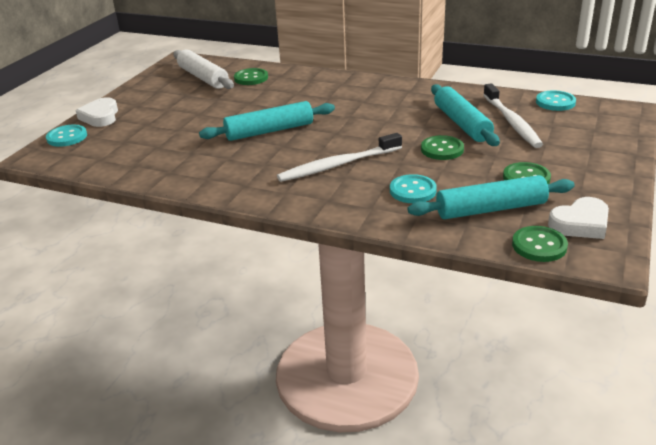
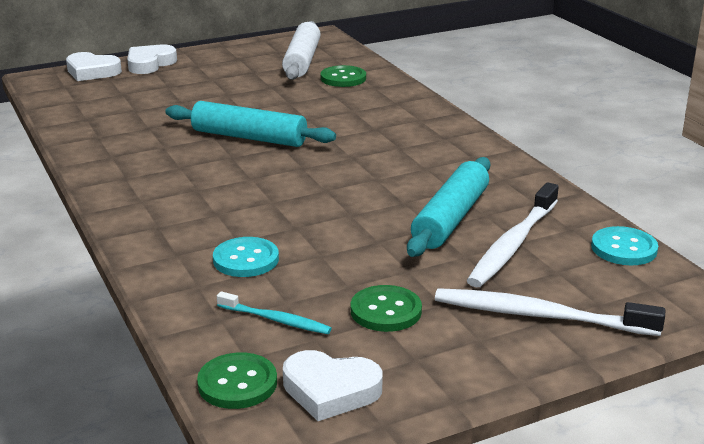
camera: 40 degrees right, 5 degrees down
(67, 137) = (92, 71): turquoise button -> white heart
(338, 165) = (236, 199): white toothbrush -> white toothbrush (539, 315)
(442, 149) = (367, 235): green button -> none
(491, 209) = (276, 320): turquoise rolling pin -> turquoise toothbrush

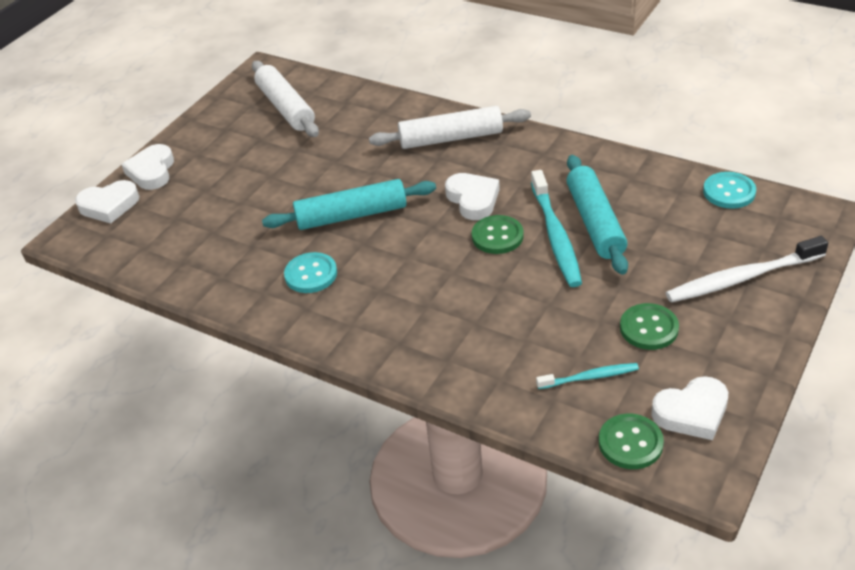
camera: 30 degrees left, 15 degrees up
(246, 259) = (503, 337): turquoise button -> turquoise button (311, 274)
(343, 78) = (345, 113): green button -> green button (497, 236)
(363, 164) = (473, 199): none -> white heart
(399, 213) = (555, 236): none -> turquoise toothbrush
(406, 120) = (451, 138): none -> white rolling pin
(512, 244) = (660, 225): white toothbrush -> none

